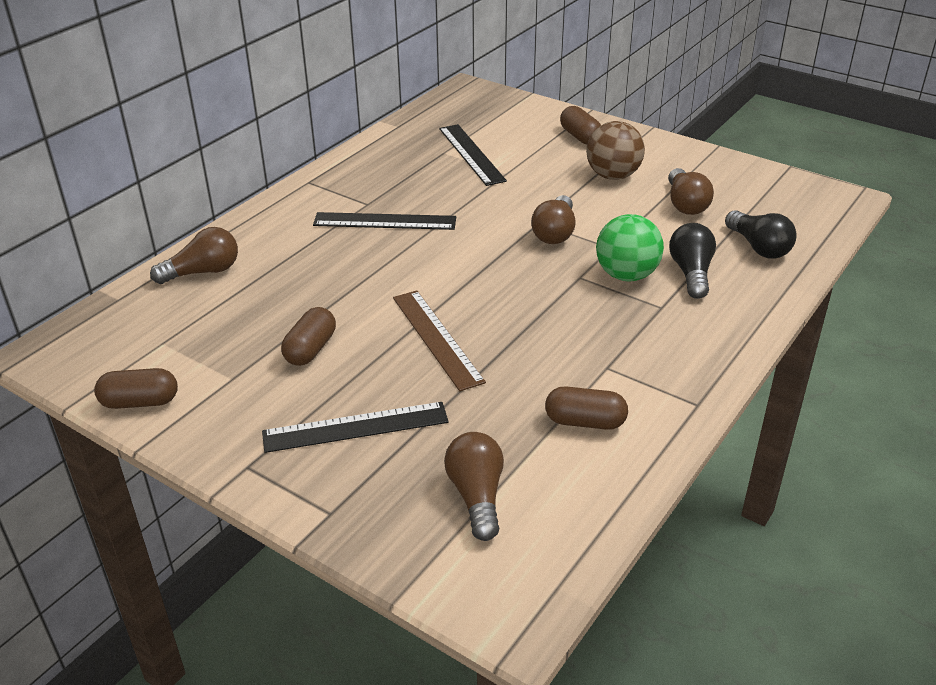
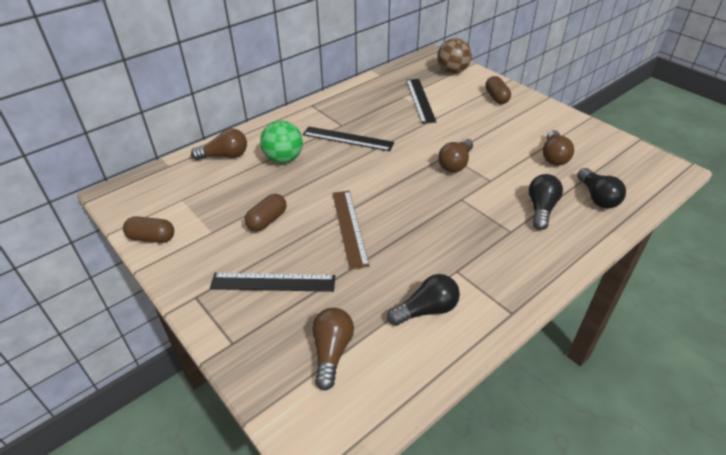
camera: 15 degrees right, 5 degrees up
(585, 422) = (426, 310): brown capsule -> black light bulb
(613, 176) = (509, 128): brown ball -> brown ball (452, 71)
(626, 275) = (494, 203): green ball -> green ball (283, 159)

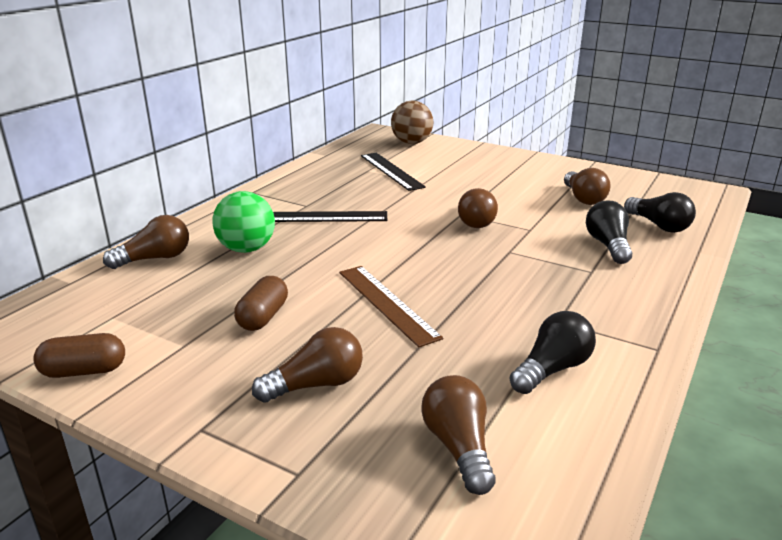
camera: 20 degrees left, 15 degrees down
(273, 282) = (316, 385): black ruler -> brown light bulb
(496, 97) = (479, 158): brown capsule -> none

